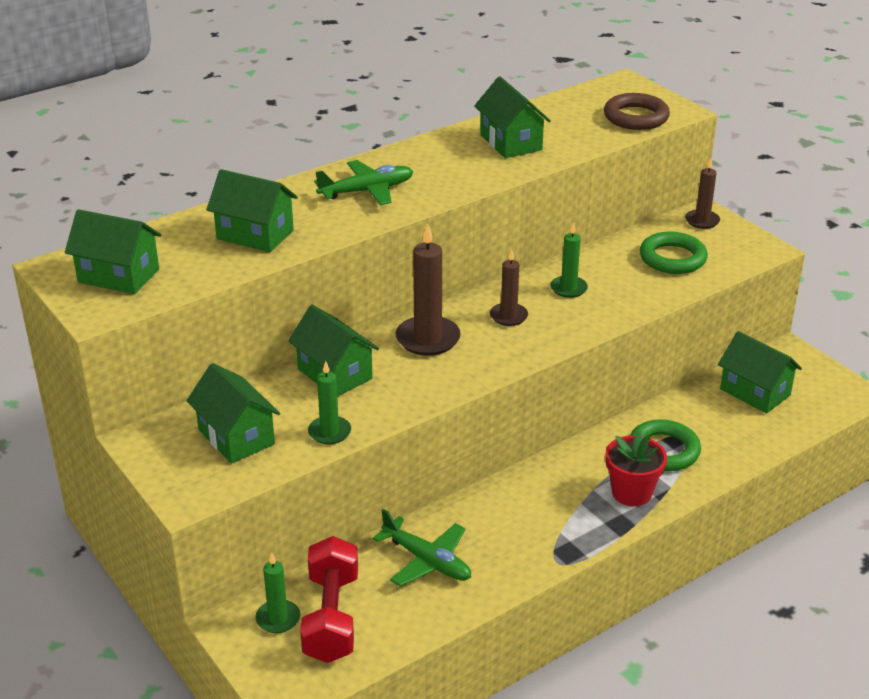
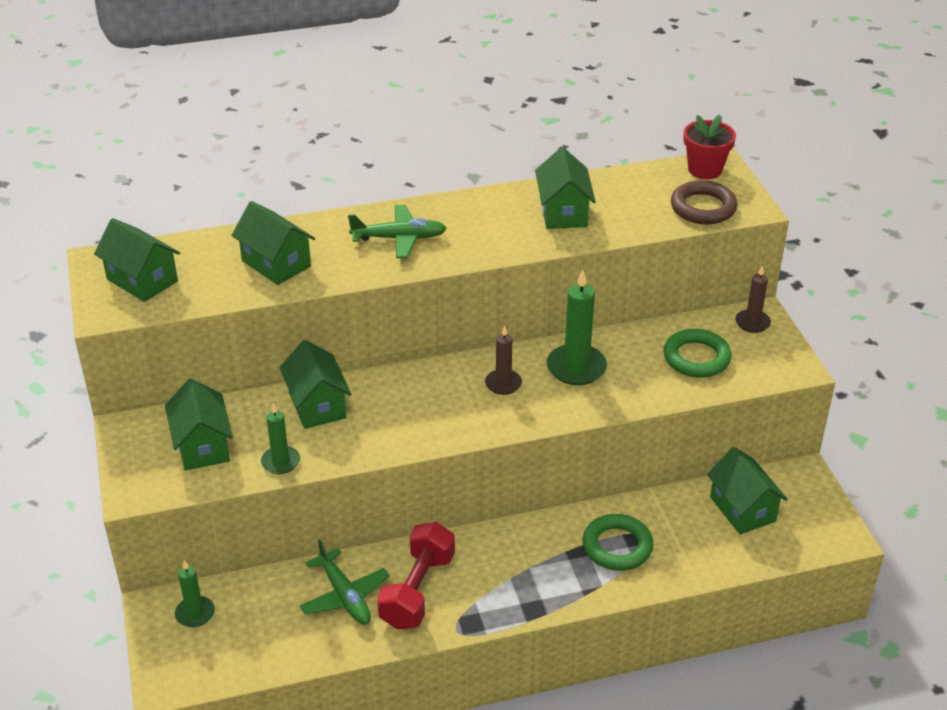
camera: 20 degrees right, 5 degrees up
(331, 617) = (238, 625): red dumbbell -> red dumbbell (417, 590)
(428, 339) = (417, 389): brown candle -> none
(568, 288) = (576, 367): green candle -> green candle, size x1.65
(631, 492) = (562, 581): red flower pot -> red flower pot (705, 169)

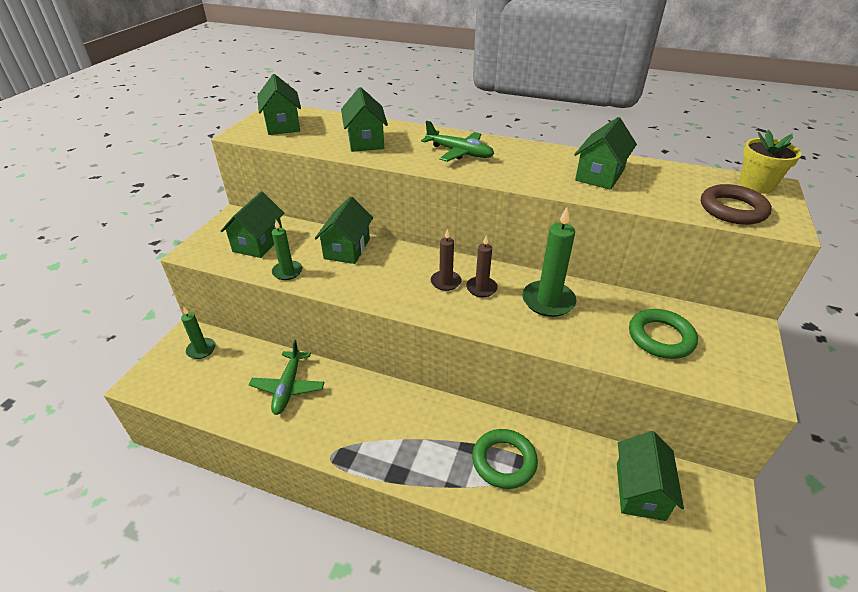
camera: 35 degrees right, 0 degrees up
(417, 590) = (334, 410): red dumbbell -> none
(705, 169) = (756, 185): red flower pot -> yellow flower pot
(752, 323) = (738, 332): brown candle -> brown candle (445, 282)

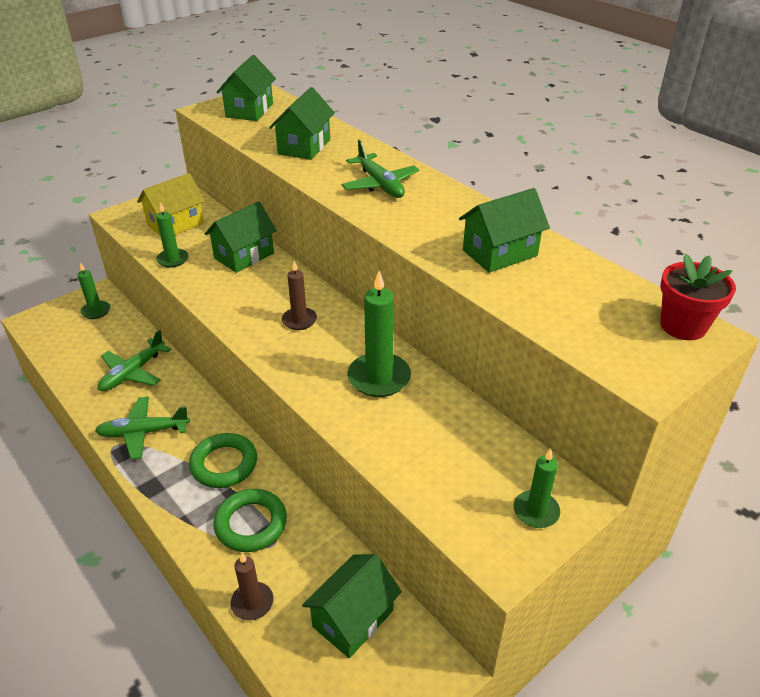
camera: 30 degrees right, 0 degrees up
(258, 243) = (175, 224): green house -> yellow house
(346, 432) = (143, 432): none -> green plane
(481, 288) = (326, 339): brown candle -> brown candle (252, 602)
(660, 337) = (456, 462): green ring -> green ring (224, 464)
(732, 209) = (605, 342): brown ring -> none
(739, 347) = (536, 511): none -> green candle
(756, 185) = (683, 326): yellow flower pot -> red flower pot

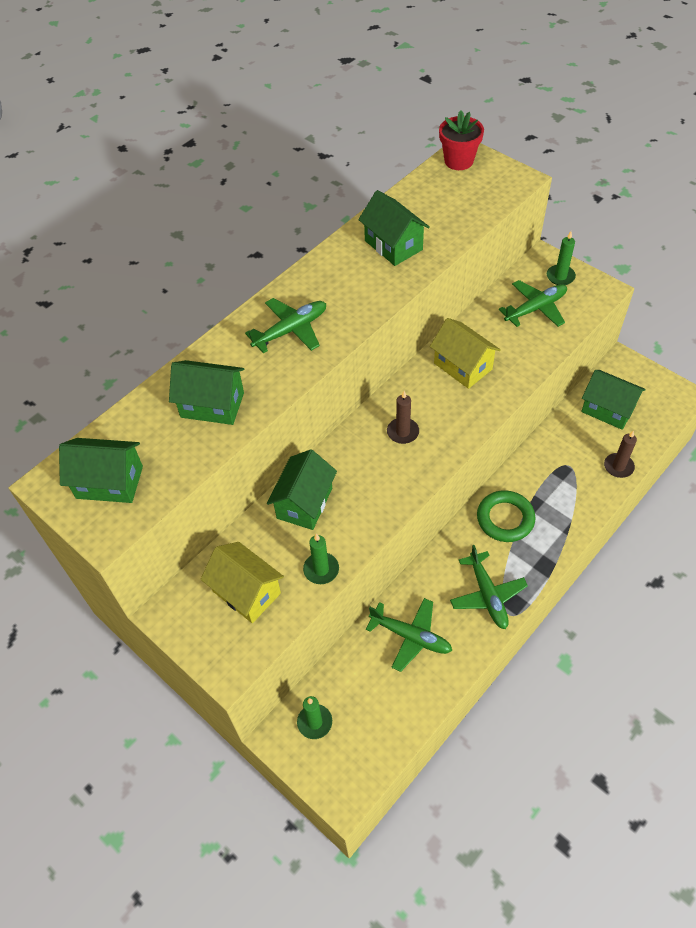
camera: 95 degrees left, 15 degrees up
(244, 256) = (304, 503): green house -> green house turned 75 degrees clockwise
(251, 524) = (556, 484): green ring -> none
(379, 378) = (463, 366): green candle -> yellow house
(469, 466) = (535, 309): none -> green plane

